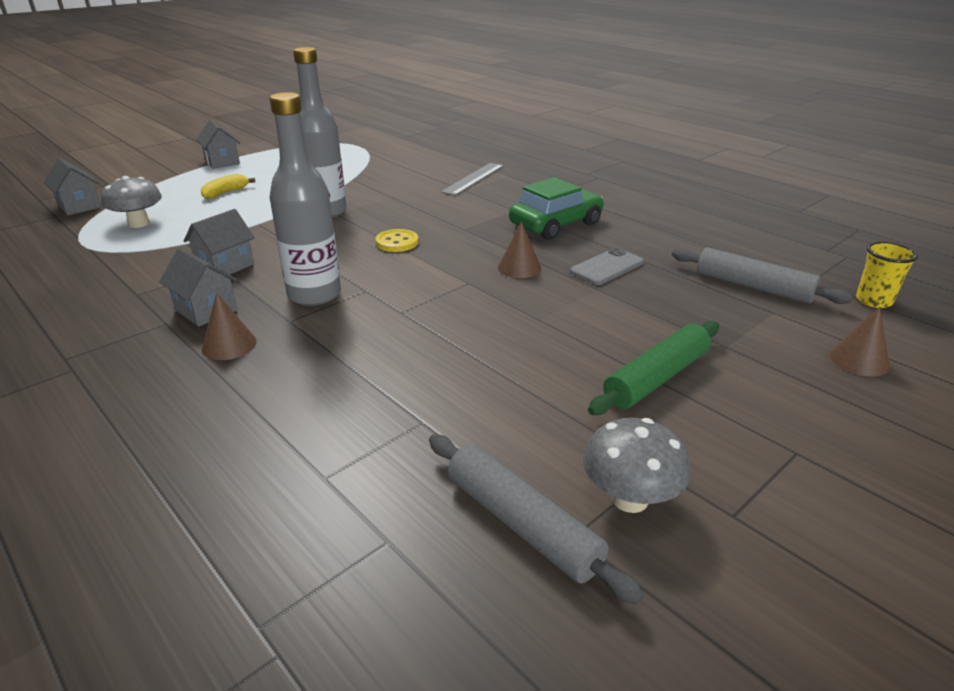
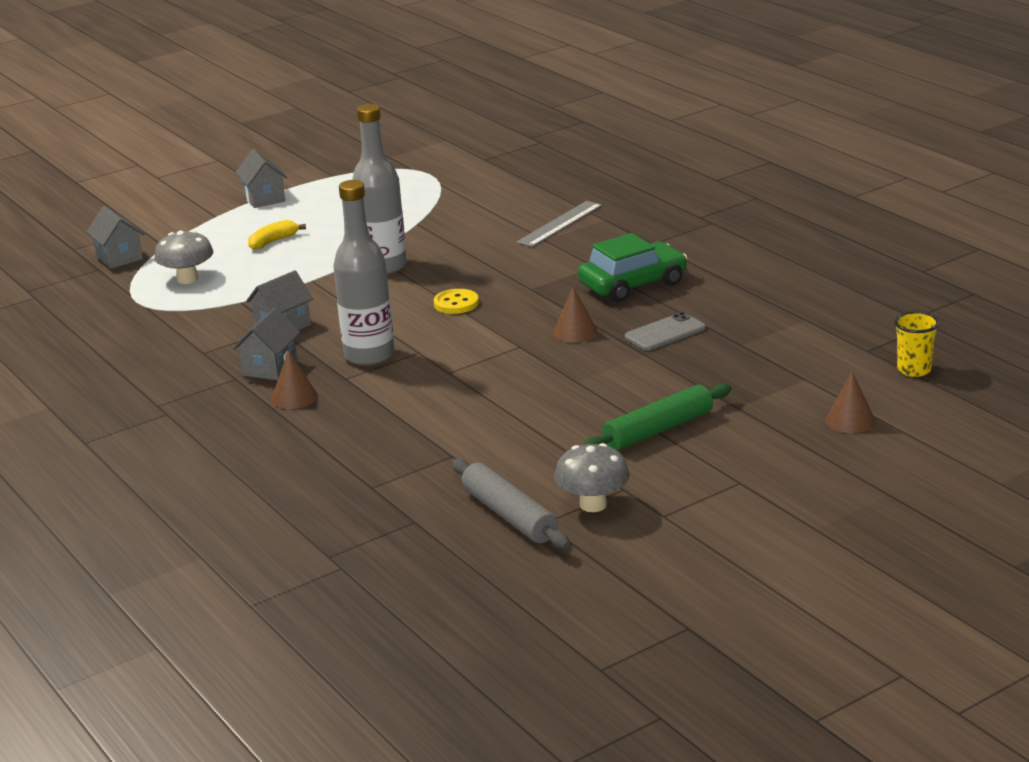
camera: 10 degrees right, 5 degrees down
(206, 310) = (270, 368): grey house -> grey house turned 60 degrees clockwise
(753, 287) = (802, 355): grey rolling pin -> none

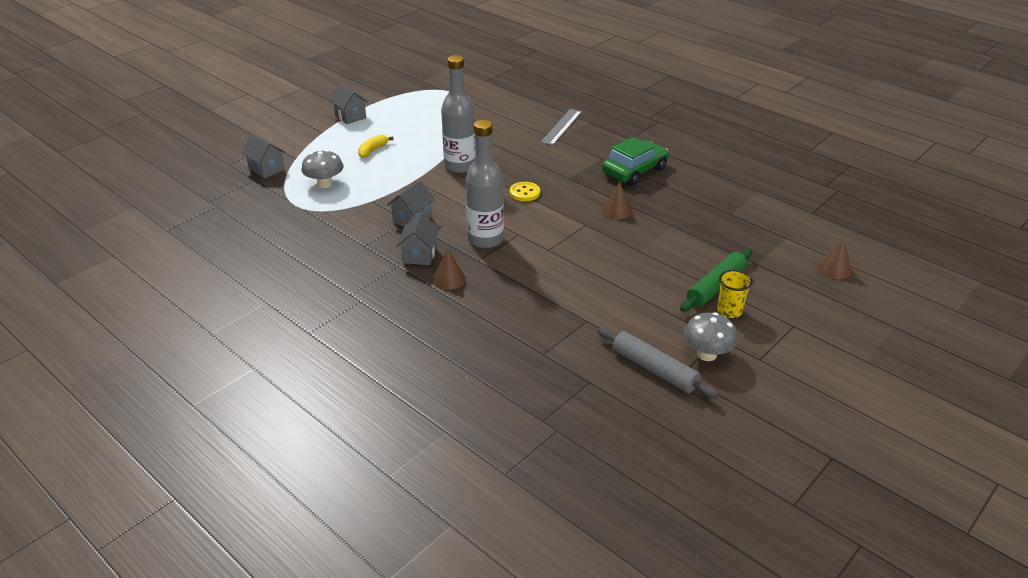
camera: 15 degrees left, 10 degrees up
(665, 333) = (676, 207): grey phone -> none
(914, 370) = (850, 226): yellow cup -> yellow cup (729, 311)

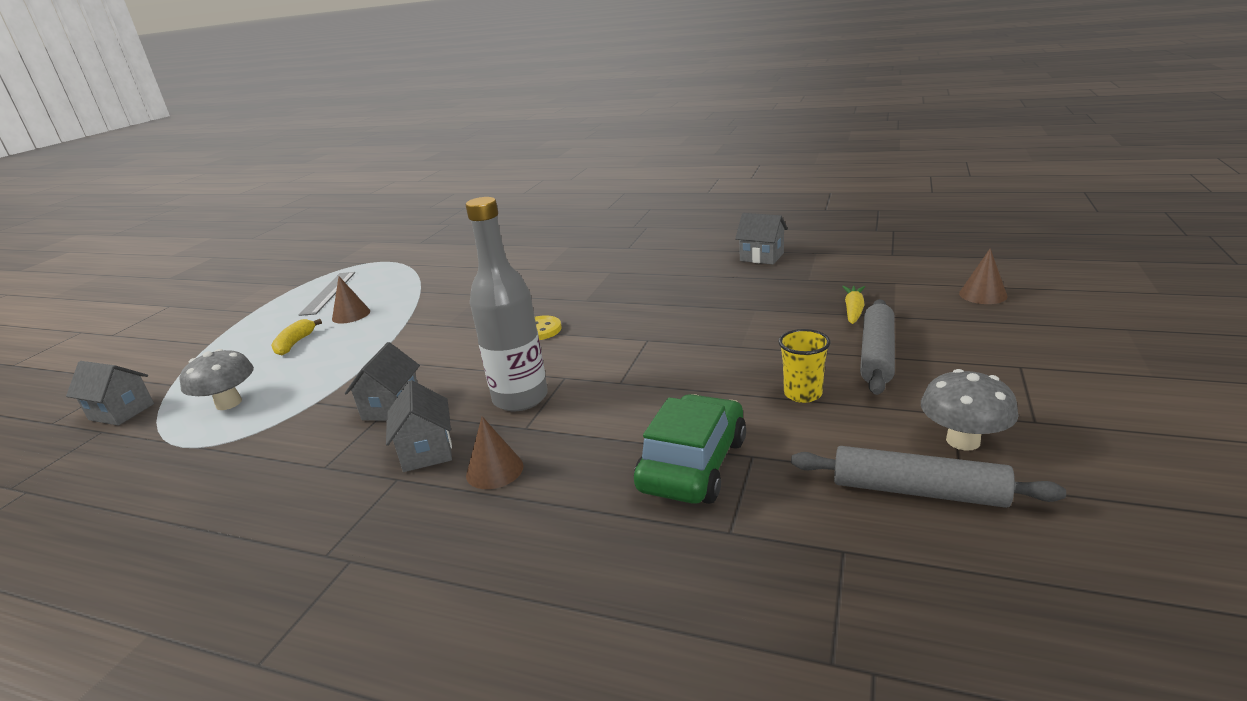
camera: 20 degrees left, 10 degrees down
(350, 116) = (248, 317): grey house -> grey house (761, 257)
(460, 166) = (432, 327): grey bottle -> none
(561, 127) = (539, 258): grey ruler -> grey ruler (328, 293)
(617, 211) = (674, 314): brown cone -> brown cone (351, 315)
(634, 171) = (660, 272): green car -> green car (693, 464)
(716, 287) = (877, 355): green rolling pin -> grey rolling pin
(729, 311) = (926, 376): yellow cup -> yellow cup (803, 394)
(735, 250) = (853, 310): none -> yellow carrot

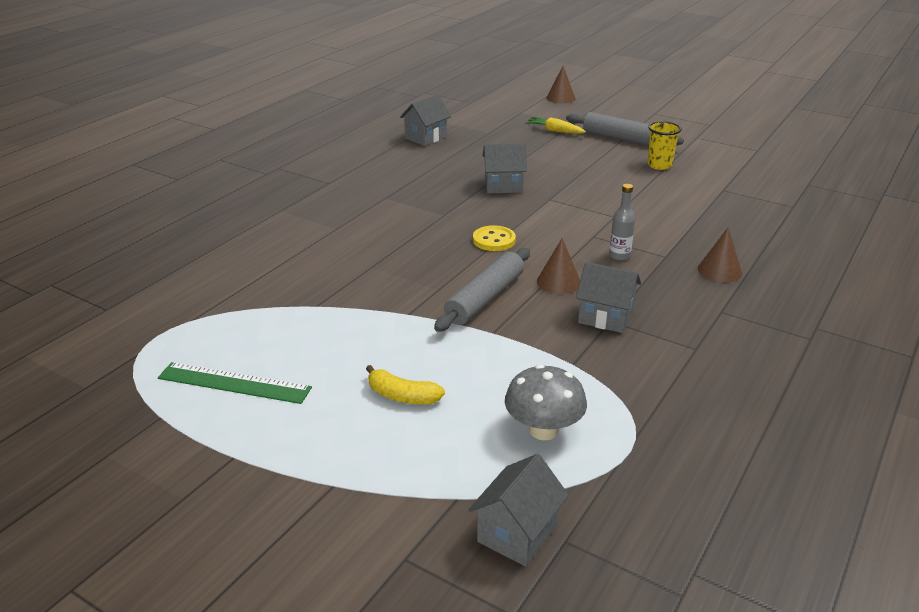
camera: 80 degrees left, 5 degrees up
(328, 293) = (234, 383): grey ruler -> green ruler
(351, 315) = (344, 356): brown cone -> brown cone (558, 282)
(427, 451) = (686, 298): grey house -> grey house (503, 186)
(520, 398) = (619, 256): grey bottle -> grey bottle, size x0.45
(693, 464) = (728, 206): green car -> none
(918, 491) = (764, 160): grey rolling pin -> grey rolling pin (484, 298)
(963, 441) = (723, 141): grey mushroom -> none

